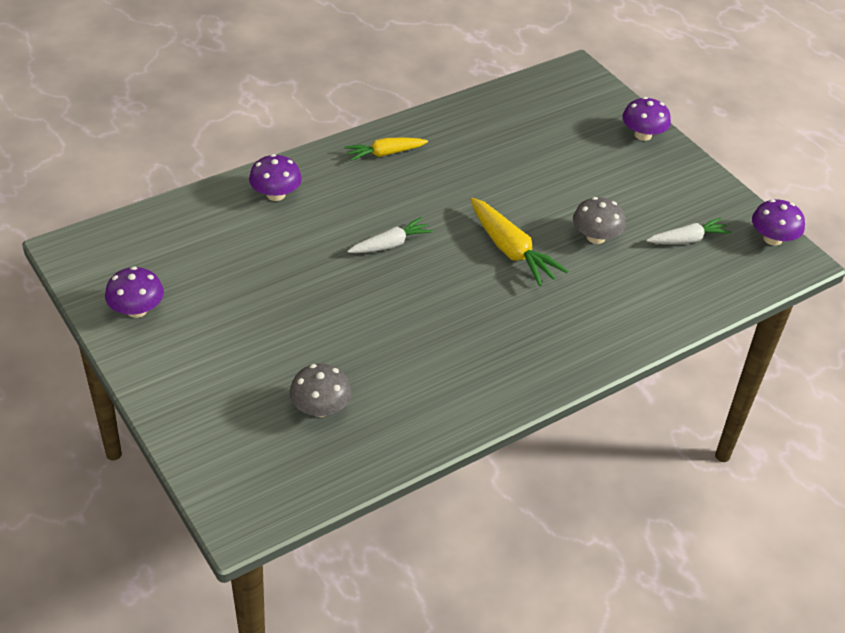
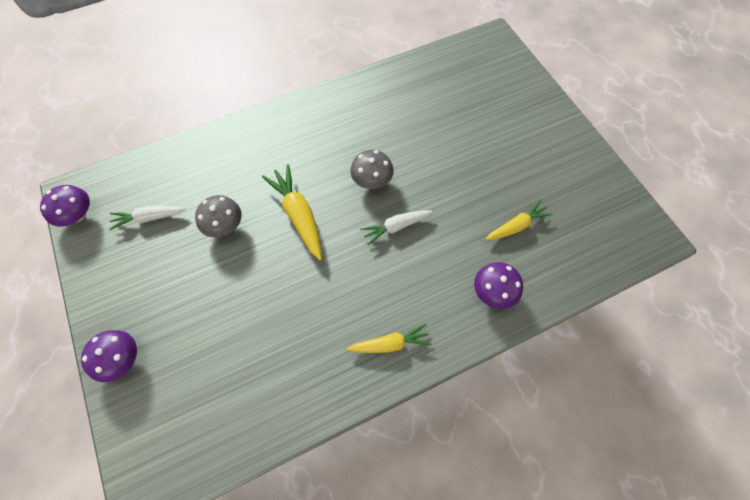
camera: 170 degrees left, 20 degrees up
(137, 310) = (586, 176): purple mushroom -> none
(241, 252) = (516, 226): none -> yellow carrot
(320, 408) = (452, 96): grey mushroom -> grey mushroom (372, 180)

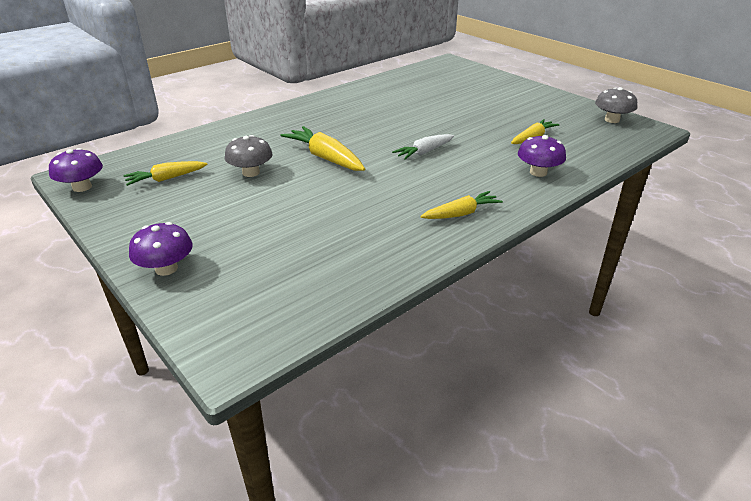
camera: 15 degrees left, 30 degrees down
(149, 218) = (166, 179): white carrot -> yellow carrot
(372, 180) = (386, 132): grey mushroom -> grey mushroom (612, 120)

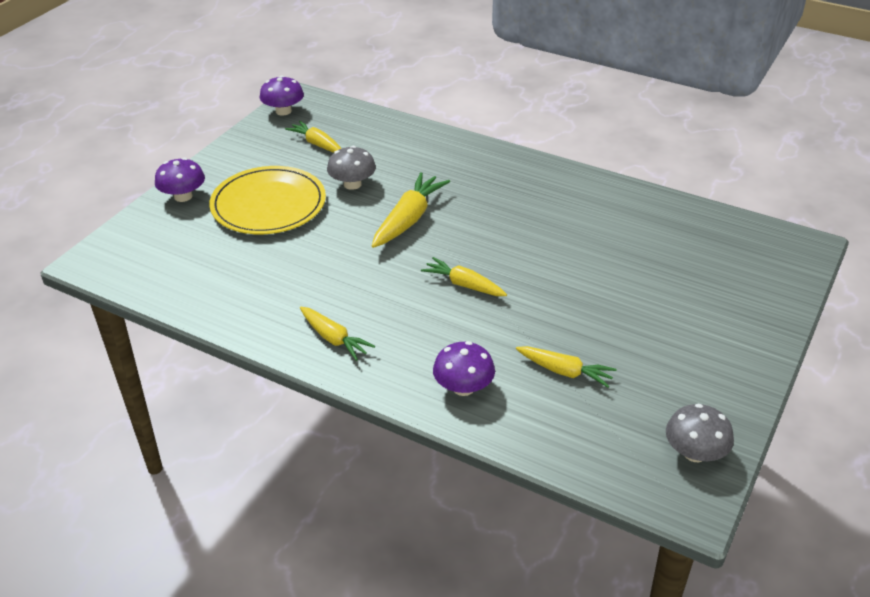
camera: 70 degrees right, 5 degrees up
(238, 218) = (268, 204): none -> yellow plate
(424, 152) = (464, 285): white carrot -> yellow carrot

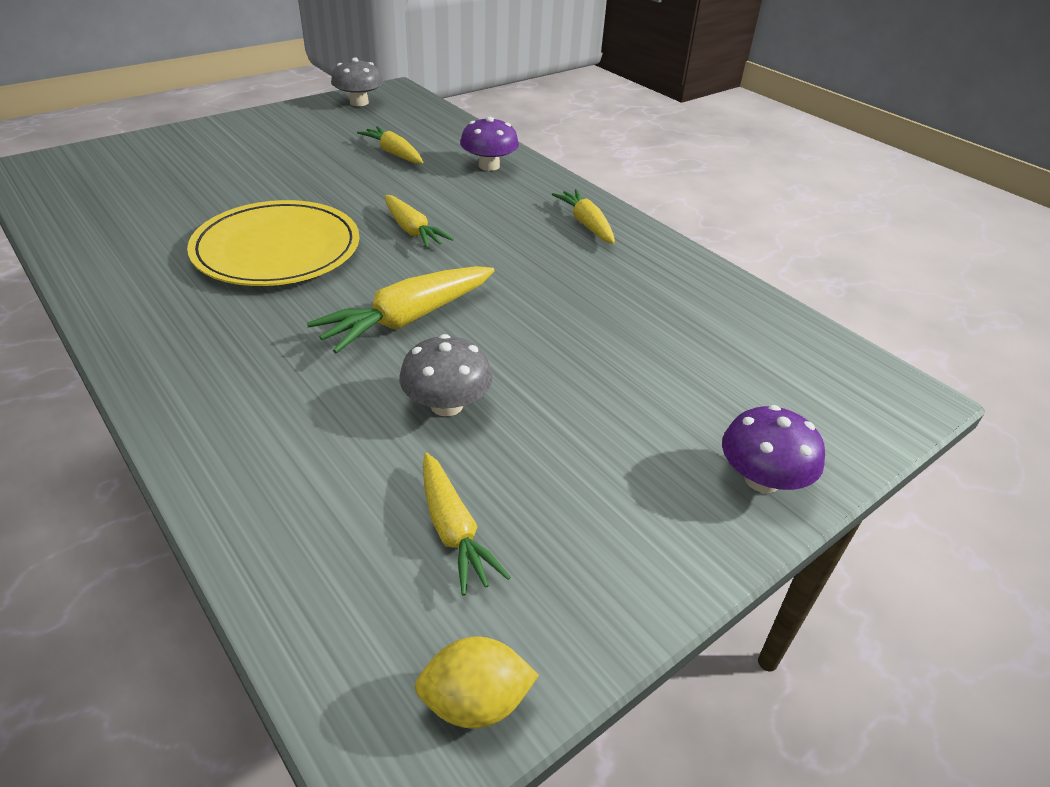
camera: 160 degrees left, 0 degrees up
(268, 204) = (606, 410): yellow plate -> yellow plate (277, 249)
(283, 111) = (475, 702): purple mushroom -> yellow lemon

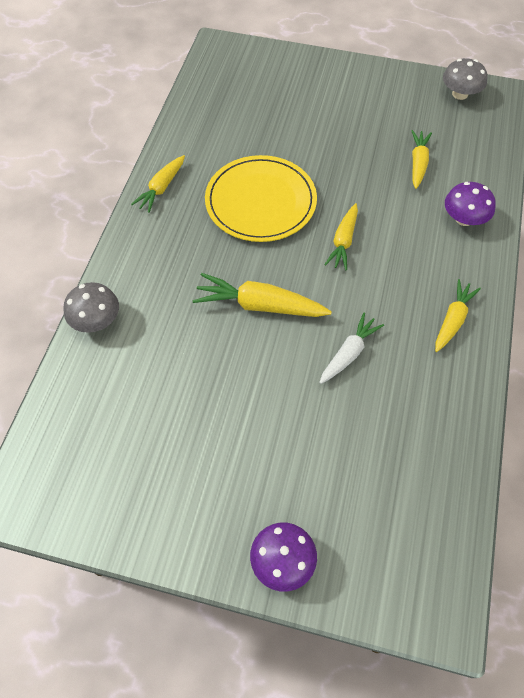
camera: 55 degrees right, 20 degrees up
(446, 405) = (210, 374): grey mushroom -> grey mushroom (96, 320)
(453, 531) = (132, 439): yellow carrot -> yellow carrot (161, 188)
(475, 702) = (54, 511): yellow lemon -> none
(548, 295) = (349, 353): none -> white carrot

